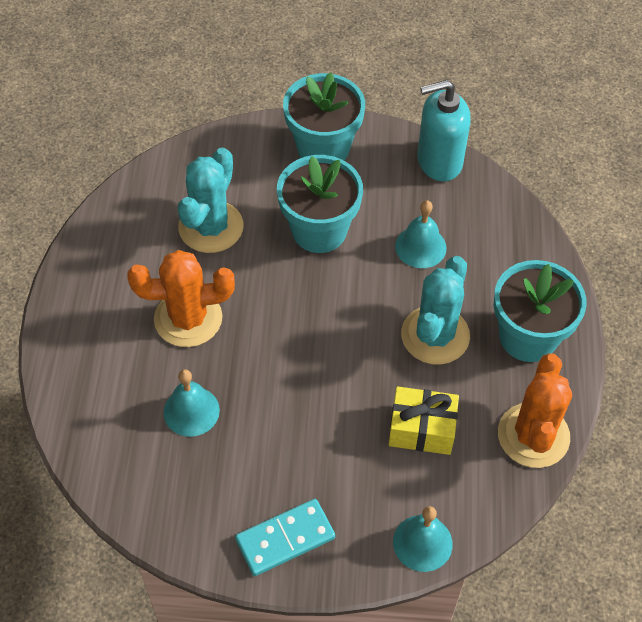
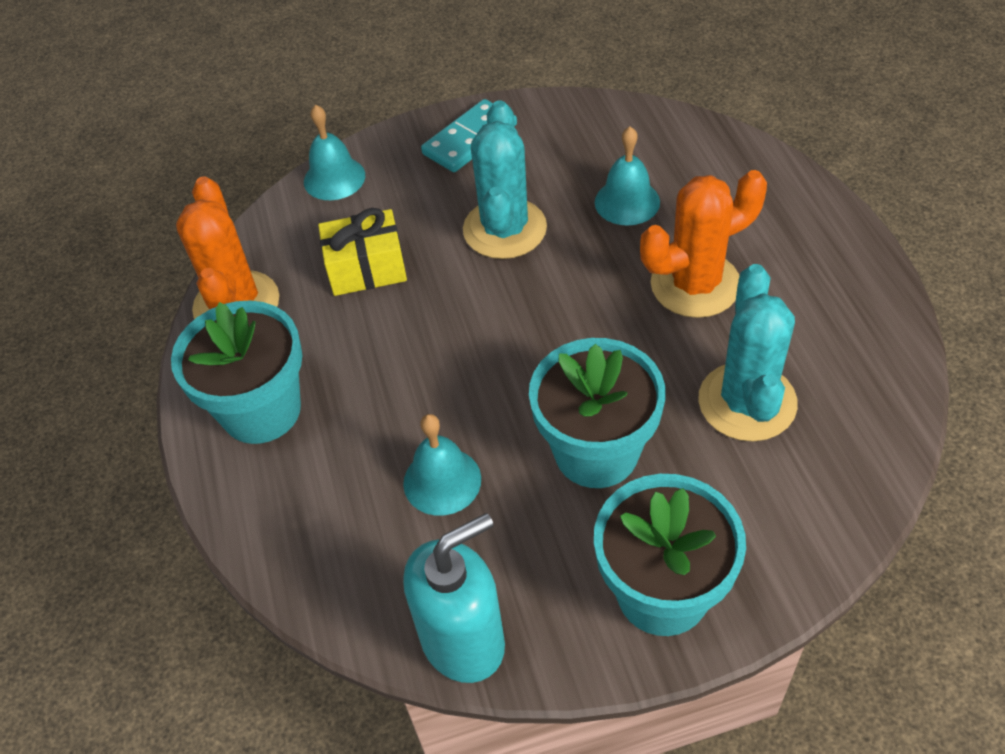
camera: 165 degrees right, 5 degrees down
(435, 335) = (383, 370): turquoise cactus -> turquoise cactus (504, 229)

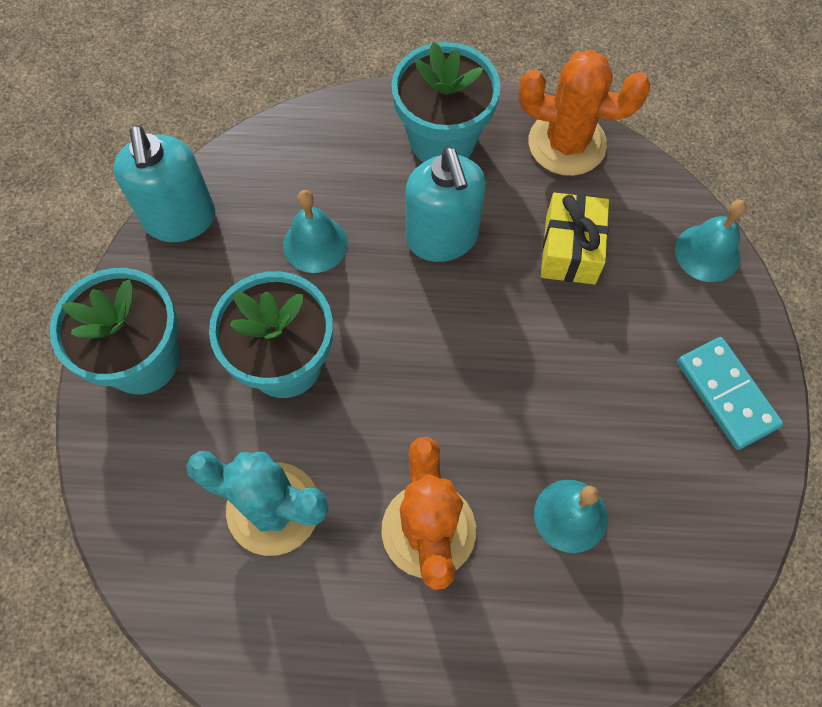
camera: 105 degrees right, 15 degrees up
(391, 370) = (442, 238): none -> turquoise soap dispenser
(504, 229) = (576, 382): turquoise cactus -> none

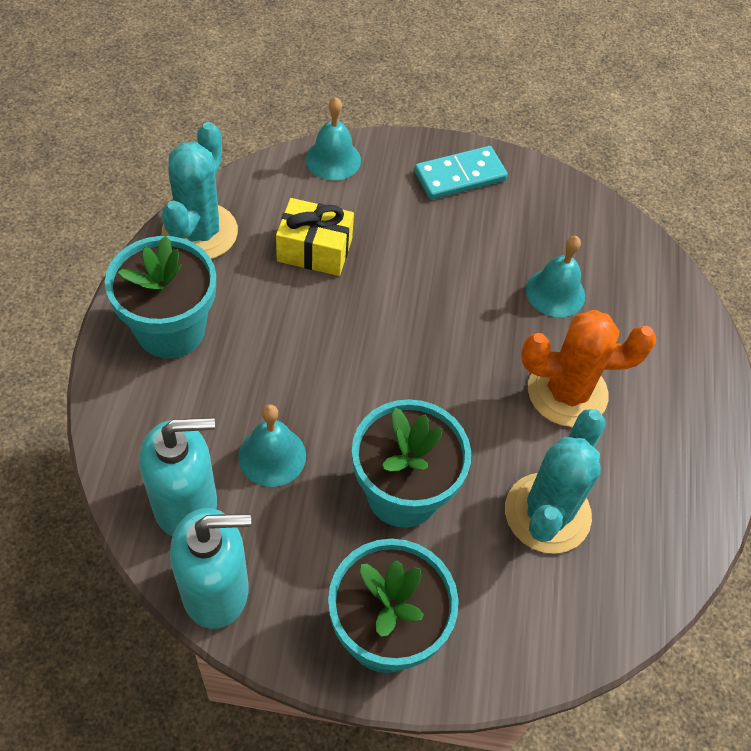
camera: 90 degrees left, 10 degrees down
(442, 238) = (285, 345): turquoise soap dispenser -> turquoise soap dispenser (186, 504)
(567, 143) = (200, 232): orange cactus -> turquoise cactus

